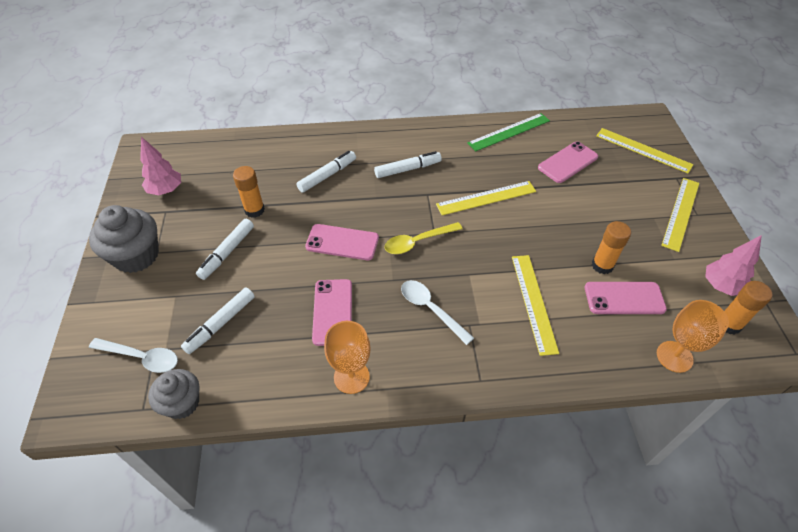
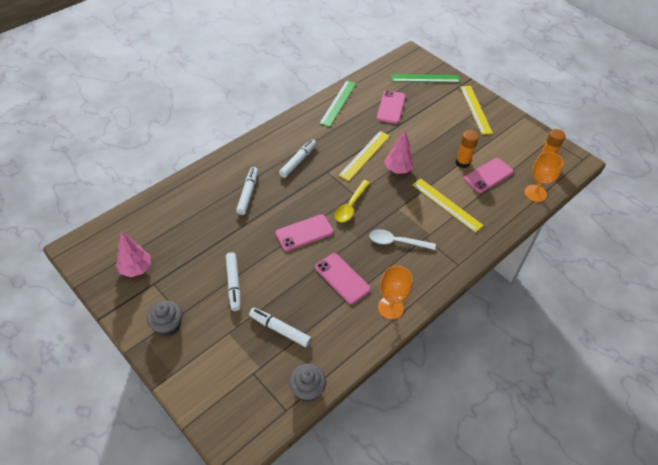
camera: 40 degrees left, 0 degrees up
(136, 256) = (168, 325): grey cupcake -> grey cupcake, size x0.65
(142, 358) = (250, 383): white spoon -> none
(221, 324) = (279, 330): white marker -> white marker turned 120 degrees clockwise
(254, 210) = (221, 245): orange glue stick -> none
(643, 150) = (425, 78): yellow ruler -> green ruler
(721, 286) = (526, 142): pink tree -> pink tree (397, 169)

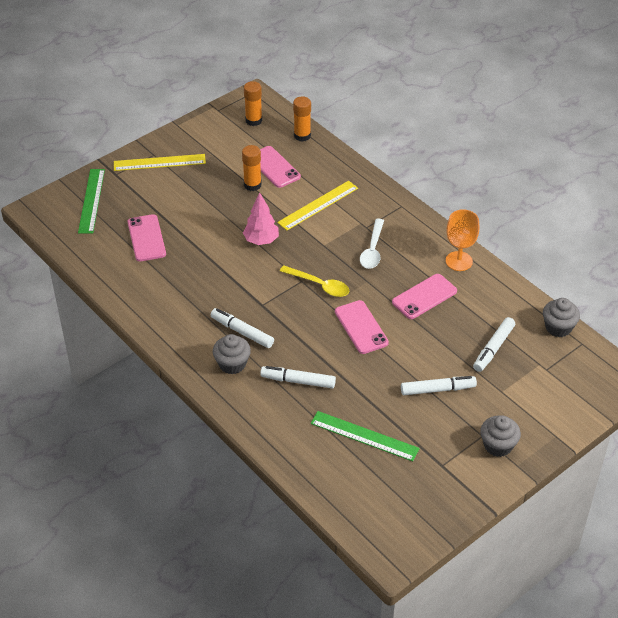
camera: 85 degrees left, 5 degrees down
(136, 269) = (421, 485): pink tree -> none
(266, 157) = (232, 364): none -> grey cupcake
(338, 103) = (131, 289): green ruler -> green ruler (364, 436)
(364, 155) = (235, 268): yellow ruler -> none
(391, 107) = (146, 238): pink phone -> pink phone turned 60 degrees clockwise
(535, 193) = (302, 136): orange goblet -> orange glue stick

